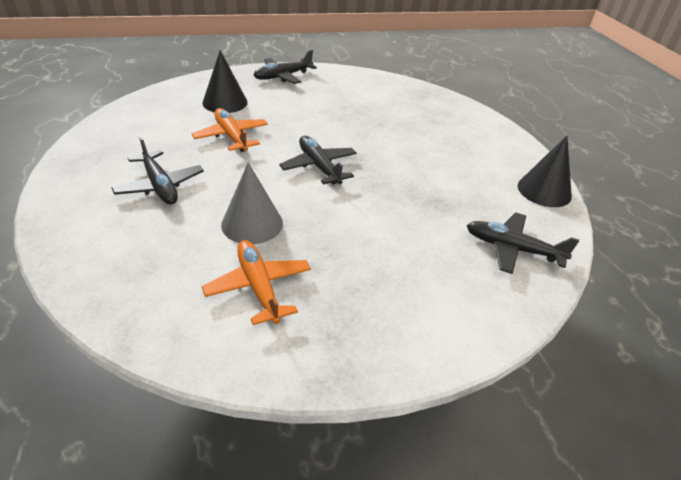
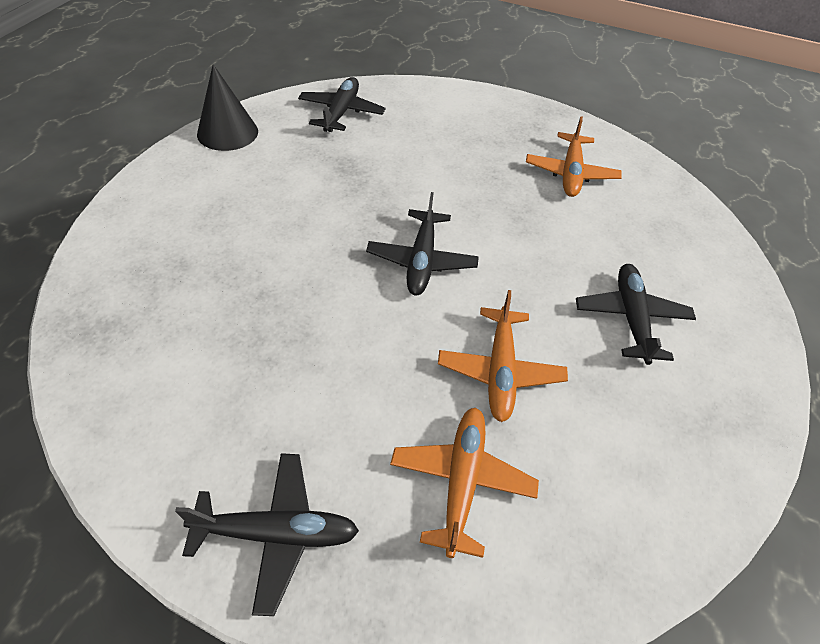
camera: 145 degrees left, 10 degrees up
(225, 102) = (461, 481): black cone -> orange plane
(252, 224) = (546, 225): grey cone -> none
(512, 249) = (341, 112): black plane -> black plane turned 135 degrees counterclockwise

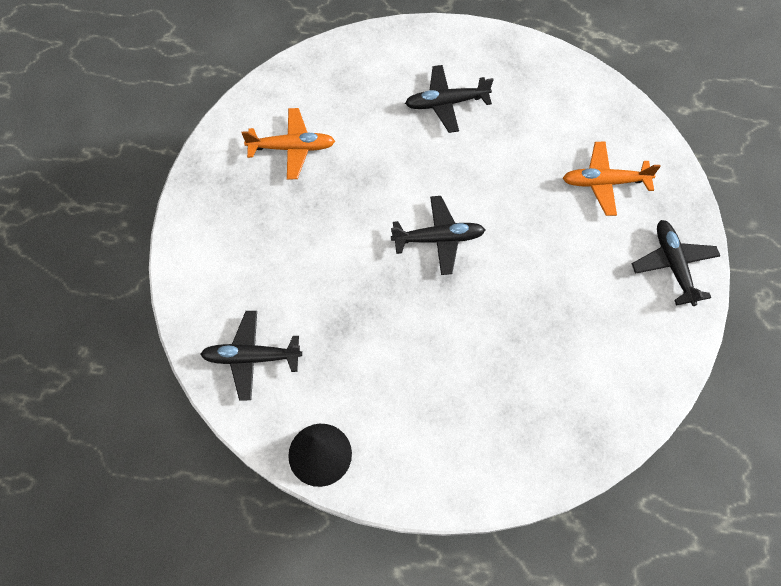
camera: 100 degrees left, 15 degrees up
(500, 371) = (521, 173): orange plane -> none

